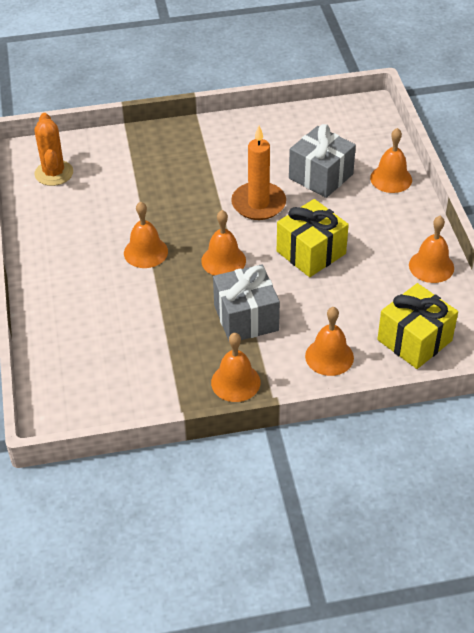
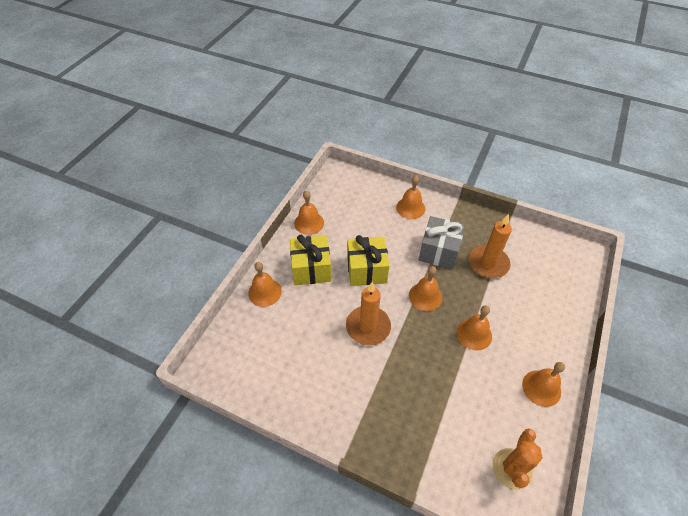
camera: 145 degrees left, 5 degrees up
(175, 336) = (488, 263): none -> orange candle
(235, 382) = (470, 221): orange bell -> orange bell (541, 388)
(321, 176) = (306, 323): grey gift -> none
(414, 340) = (360, 193): yellow gift -> yellow gift (311, 269)

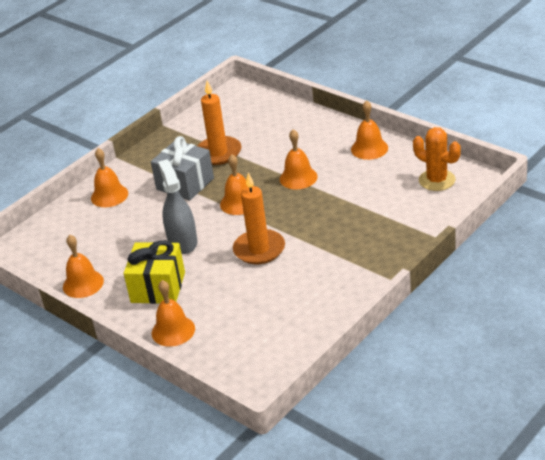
camera: 70 degrees left, 15 degrees down
(366, 270) = (182, 242): yellow gift -> grey spray bottle

